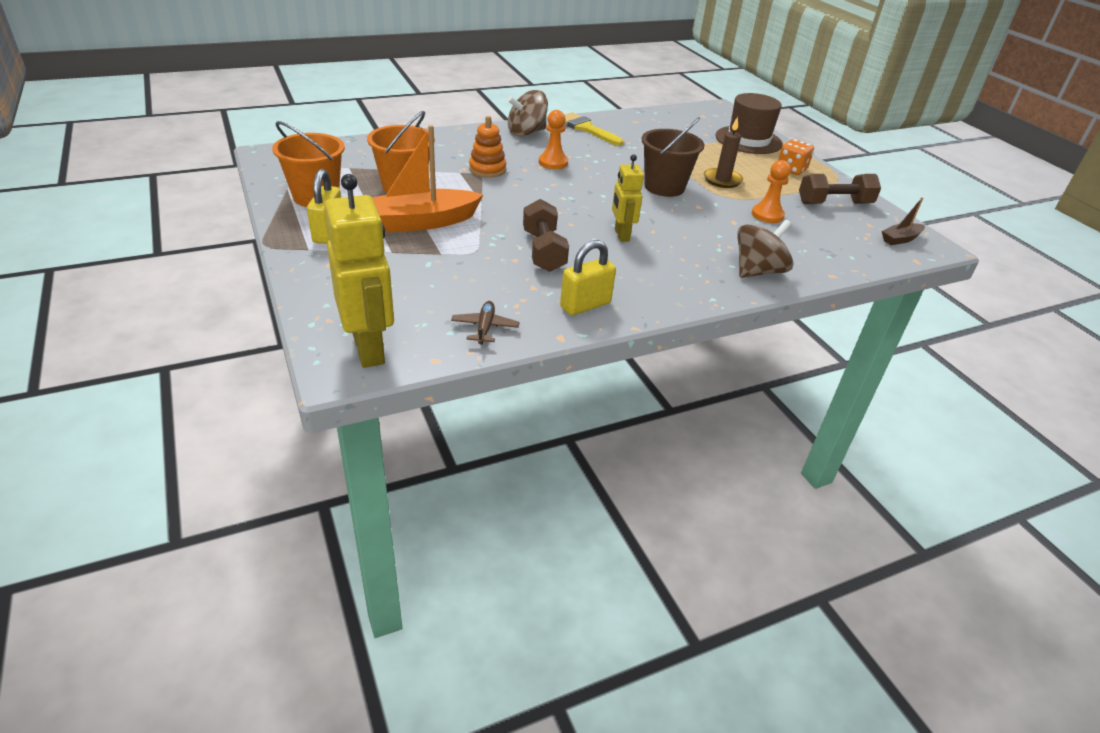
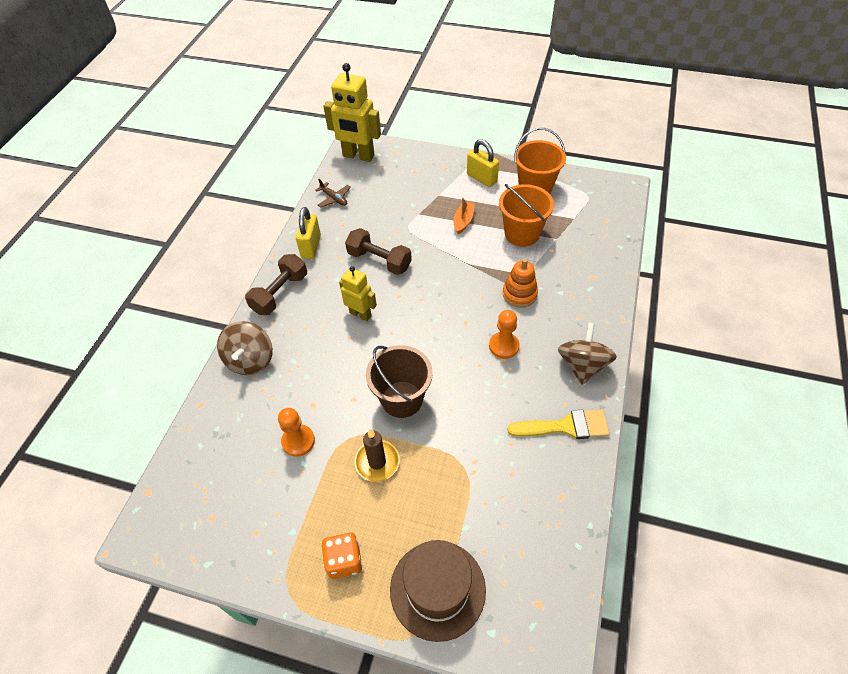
camera: 135 degrees right, 15 degrees up
(421, 222) = (463, 221): orange boat -> orange boat, size x0.48
(834, 203) = (261, 526): brown dumbbell -> brown dumbbell (280, 293)
(900, 239) = (173, 518): brown boat -> none

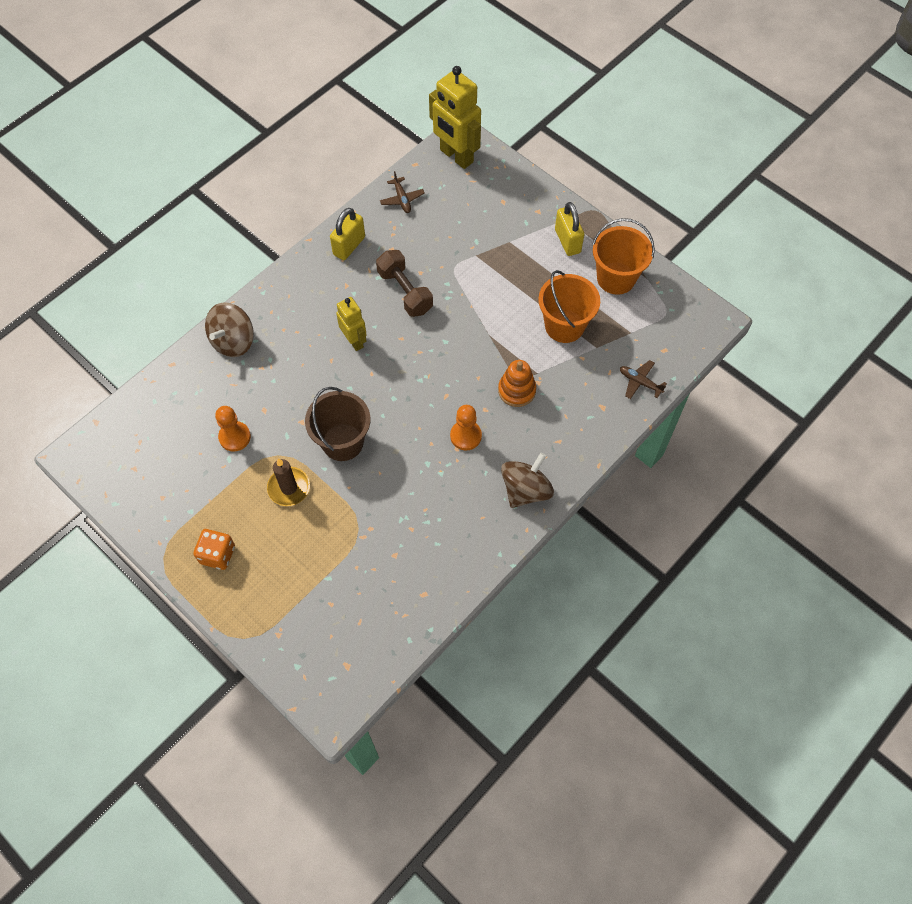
camera: 25 degrees right, 10 degrees up
(280, 293) = (294, 284): brown dumbbell -> none
(437, 589) = (276, 613): brown hat -> none
(463, 221) = (515, 284): orange boat -> none
(565, 426) = (469, 537): yellow brush -> none
(607, 248) = (640, 382): none -> brown plane

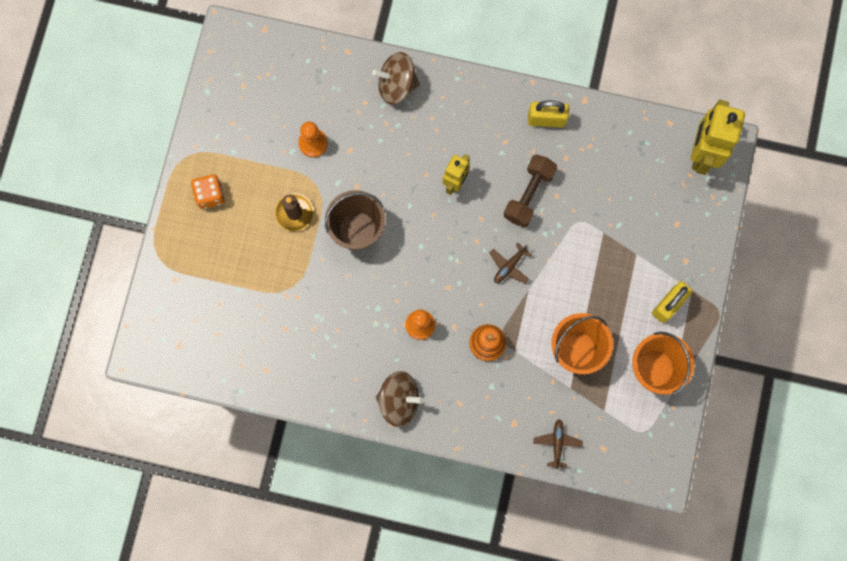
camera: 60 degrees right, 15 degrees up
(402, 199) = (624, 134): brown plane -> brown plane (509, 266)

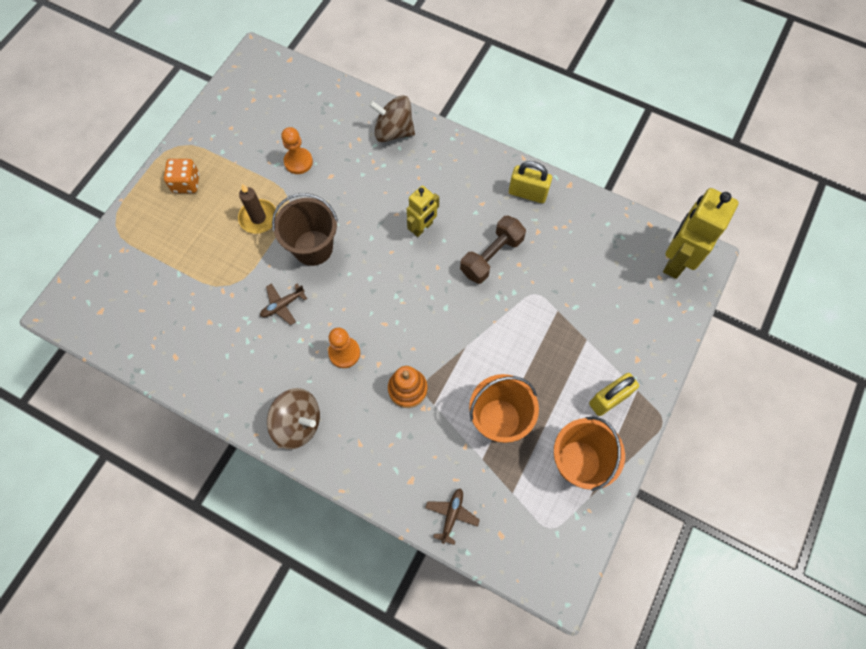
camera: 15 degrees right, 10 degrees down
(509, 266) = (452, 319): brown plane -> brown plane (283, 305)

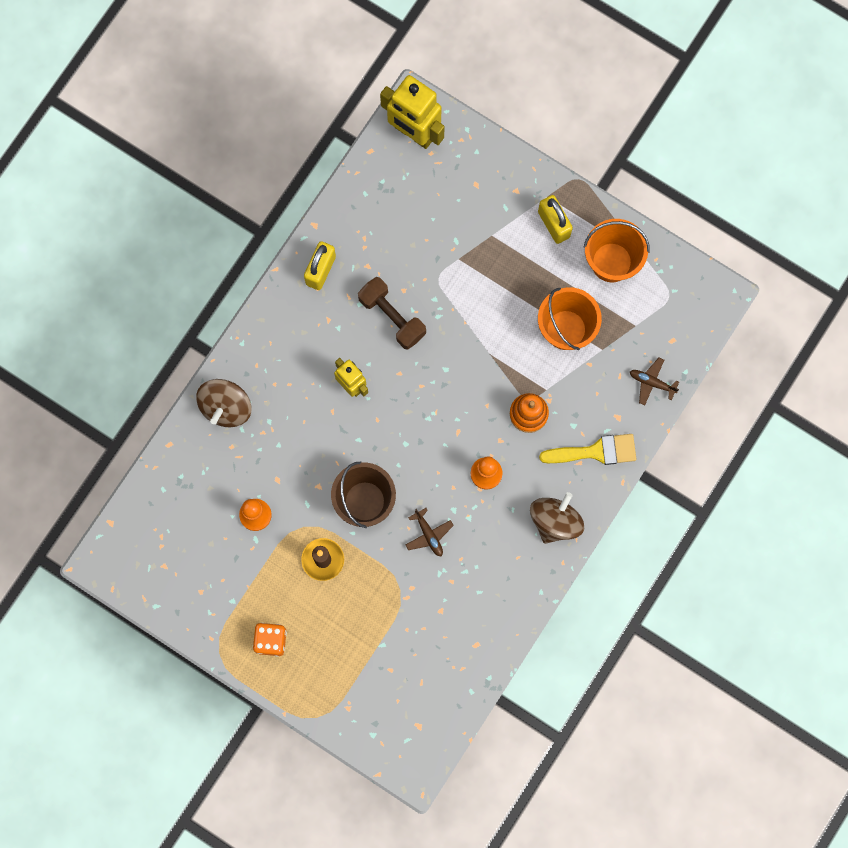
camera: 85 degrees left, 10 degrees up
(372, 459) = (595, 451): none -> yellow brush

